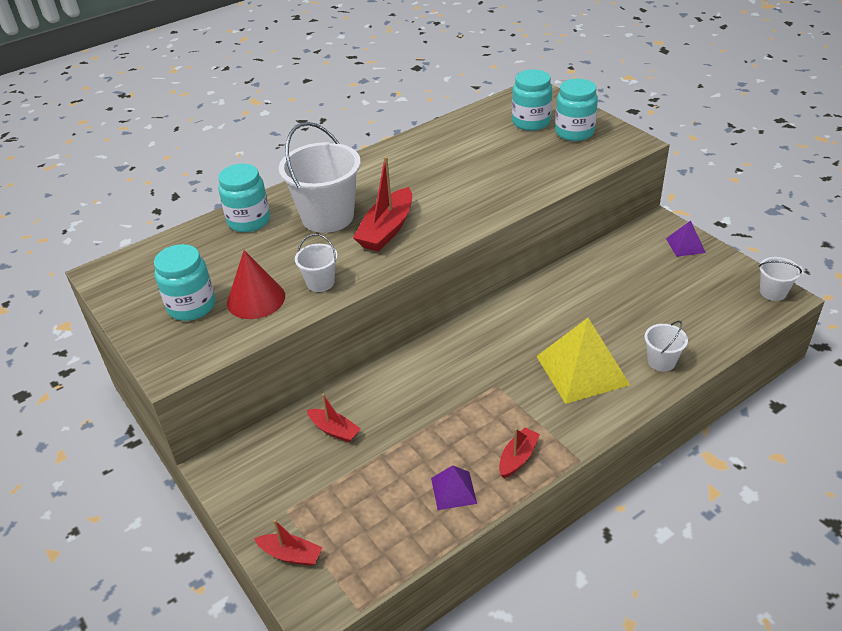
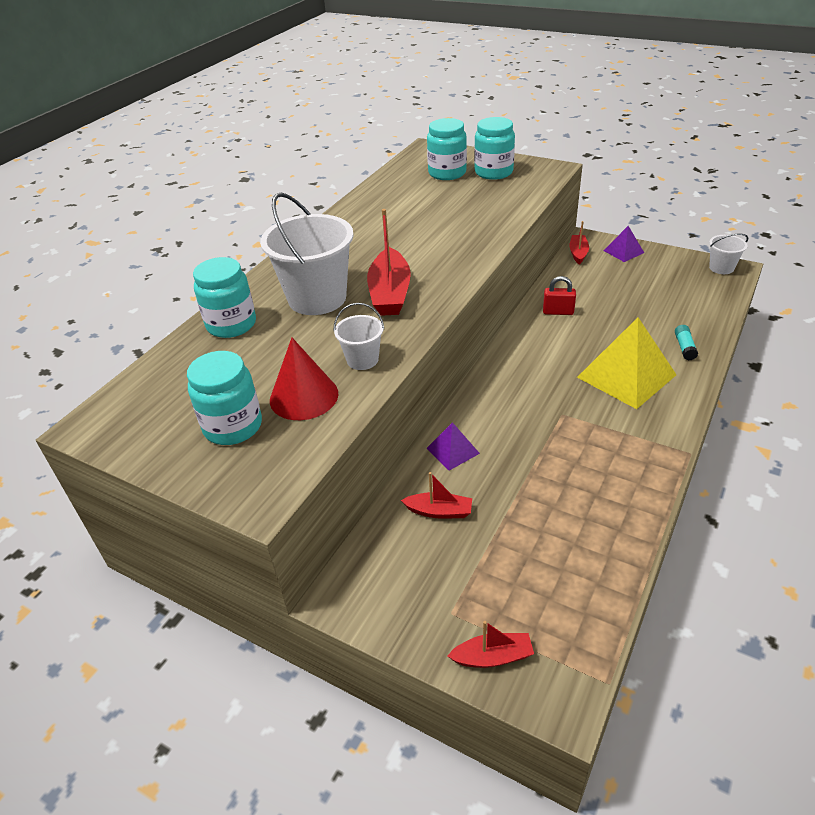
camera: 25 degrees left, 0 degrees up
(453, 490) = (603, 524): purple pyramid -> purple pyramid (452, 451)
(518, 458) = (635, 471): red boat -> red boat (578, 253)
(570, 288) = (558, 312): none -> red padlock
(661, 361) = (684, 347): white bucket -> turquoise glue stick

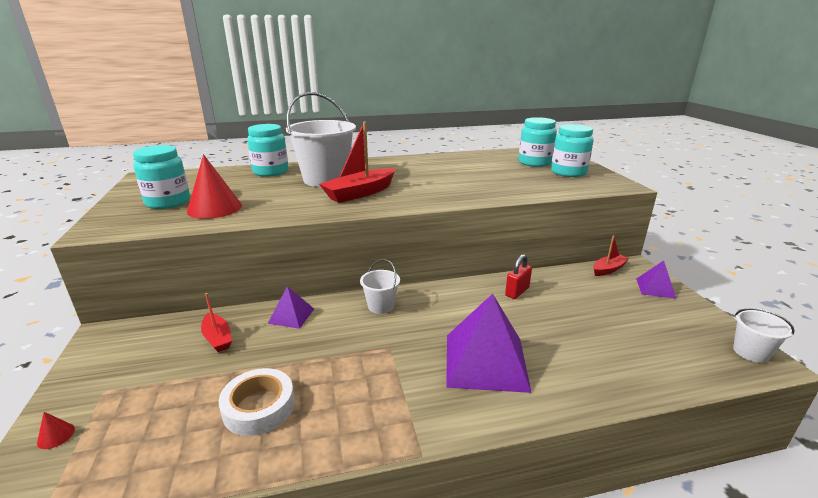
camera: 45 degrees right, 15 degrees down
(362, 360) = (272, 210): white bucket -> white bucket (381, 306)
(492, 657) = (56, 435): red boat -> red cone
(558, 312) = (517, 292): red padlock -> red padlock turned 75 degrees clockwise
(569, 515) = (259, 407): none -> white tape
(626, 376) = (486, 361): yellow pyramid -> purple pyramid
(684, 347) = (581, 380): turquoise glue stick -> none

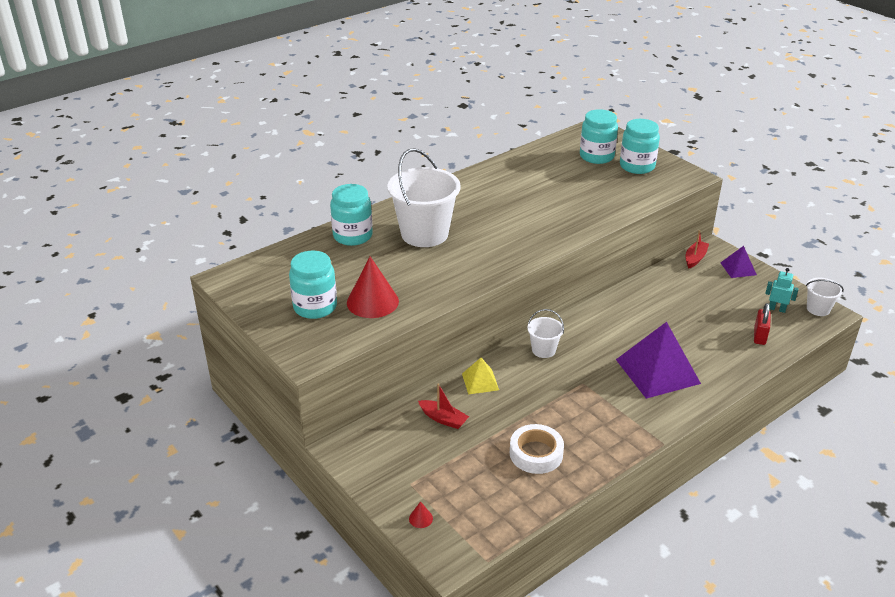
camera: 25 degrees left, 10 degrees up
(291, 316) = (480, 381): purple pyramid -> yellow pyramid
(360, 193) = (480, 246): red boat -> none
(517, 292) = (639, 303): red padlock -> red padlock (759, 336)
(688, 337) = (777, 309): none -> turquoise robot

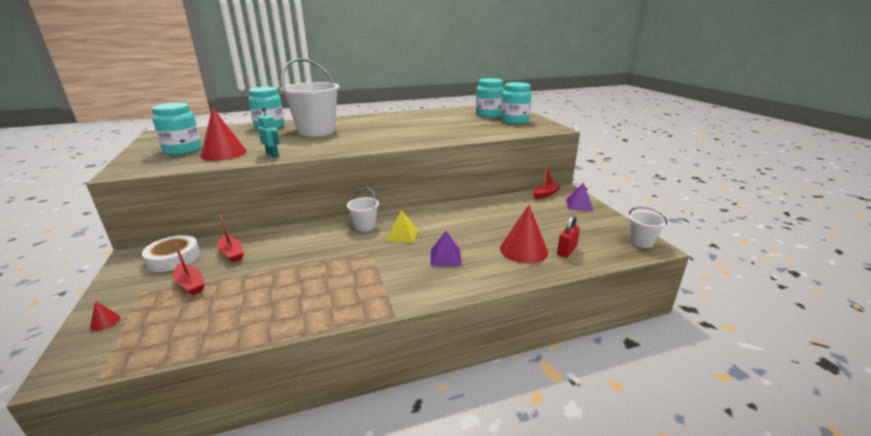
camera: 20 degrees right, 10 degrees down
(448, 463) = (190, 284): none -> red boat
(480, 381) = (292, 236): yellow pyramid -> yellow pyramid (402, 235)
(536, 453) = (268, 295): white tape -> white tape (173, 258)
(657, 371) = (445, 257): purple pyramid -> purple pyramid, size x0.50
(721, 345) = (523, 250): none -> red cone
(777, 309) = (598, 235): turquoise robot -> turquoise robot (272, 155)

